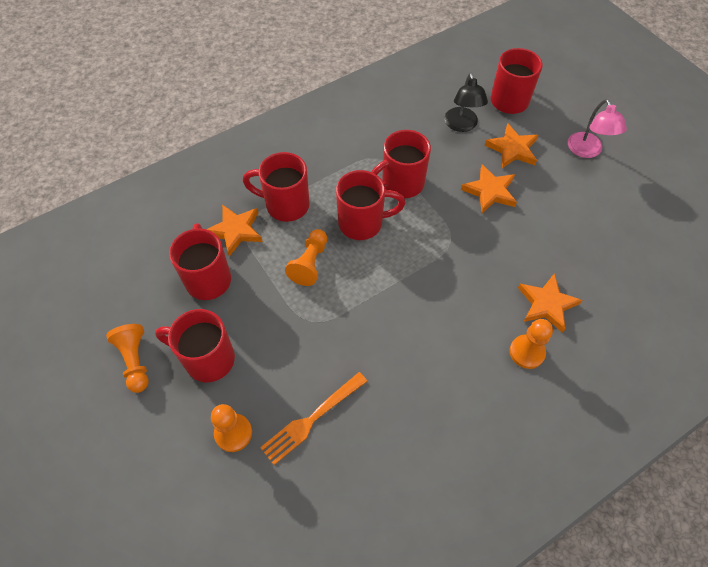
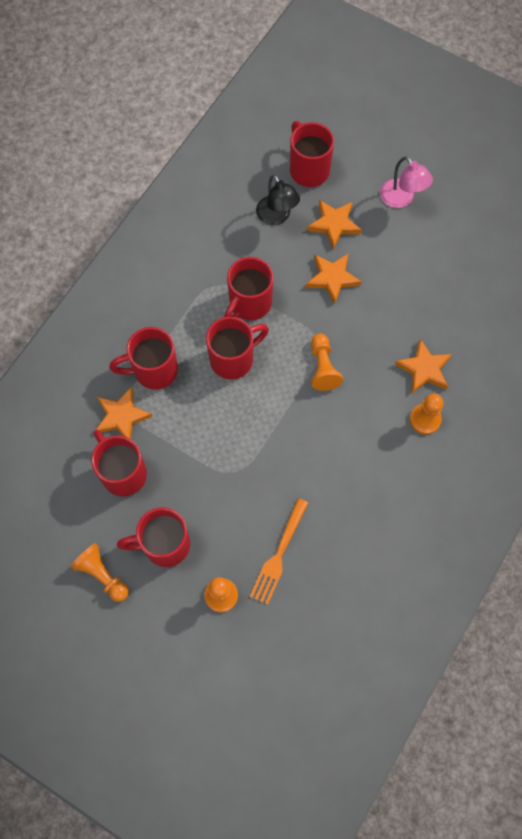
camera: 25 degrees left, 10 degrees up
(310, 263) = (206, 418): orange pawn -> orange pawn (323, 367)

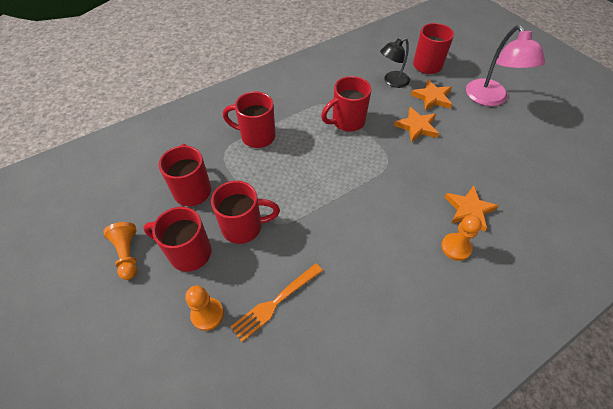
camera: 25 degrees right, 15 degrees down
(121, 416) = (216, 155): orange star -> none
(233, 359) = (317, 149): red mug -> red mug (244, 227)
(276, 217) = (392, 82): black lamp -> black lamp turned 60 degrees clockwise
(323, 367) = (383, 178): orange pawn -> none
(401, 199) = (490, 99): pink lamp -> pink lamp, size x1.54

